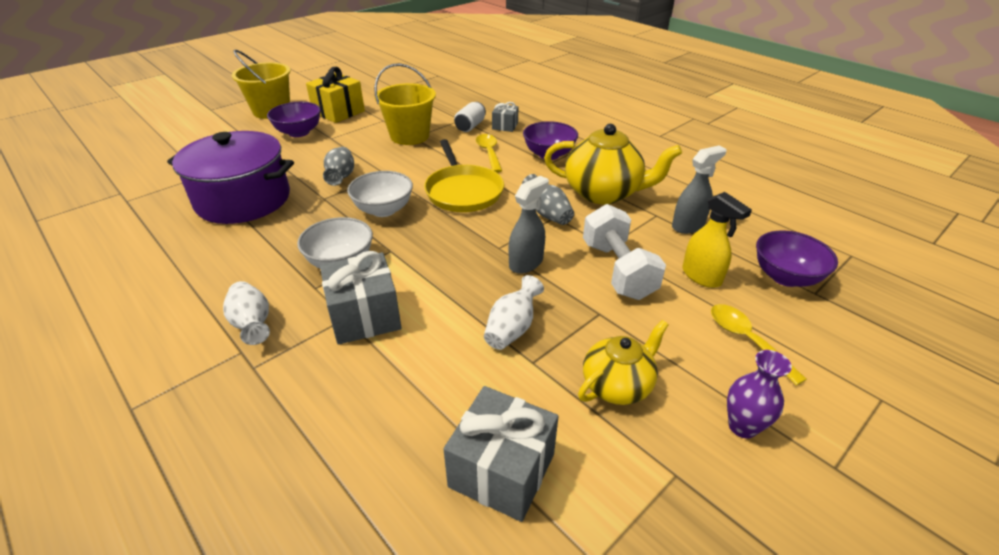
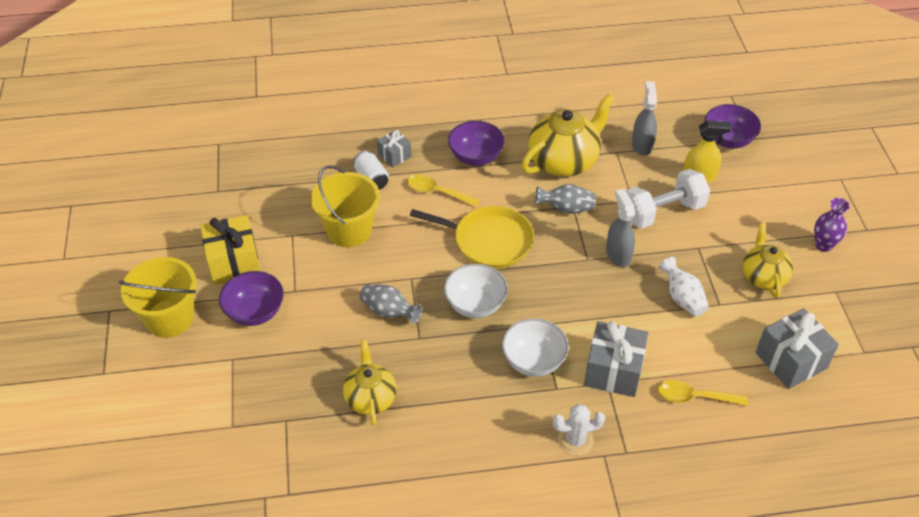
camera: 55 degrees left, 10 degrees up
(243, 200) = (370, 398): purple pot -> yellow teapot
(252, 324) = (575, 440): white vase -> white cactus
(618, 270) = (662, 212): white dumbbell -> white dumbbell turned 45 degrees counterclockwise
(746, 340) = (767, 198): yellow spoon -> yellow spoon (694, 397)

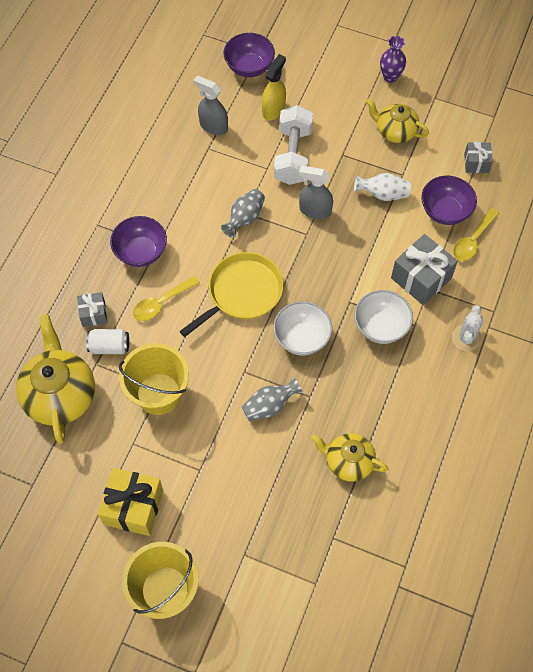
camera: 60 degrees left, 15 degrees up
(255, 312) = (203, 513): purple bowl -> purple bowl (445, 211)
(564, 161) = (192, 190): yellow teapot -> yellow teapot (60, 395)
(791, 360) = (476, 163): grey gift -> grey gift, size x0.56

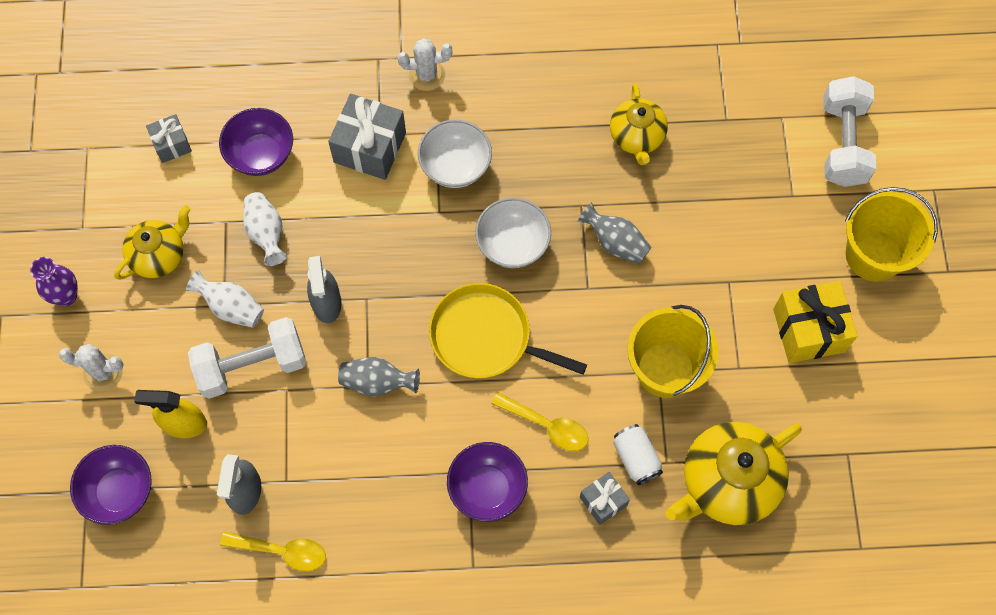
camera: 115 degrees left, 5 degrees up
(270, 621) = (843, 143): none -> white dumbbell
(329, 80) = (103, 372): none -> white cactus
(339, 158) = (231, 307): none -> white vase
(395, 131) = (159, 255): yellow teapot -> yellow teapot turned 135 degrees counterclockwise
(473, 240) = (291, 111): yellow spoon -> yellow spoon (282, 551)

